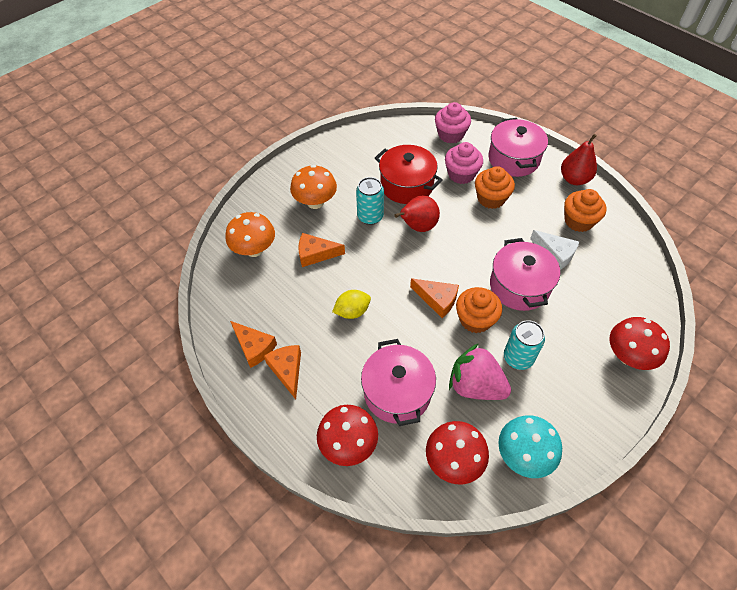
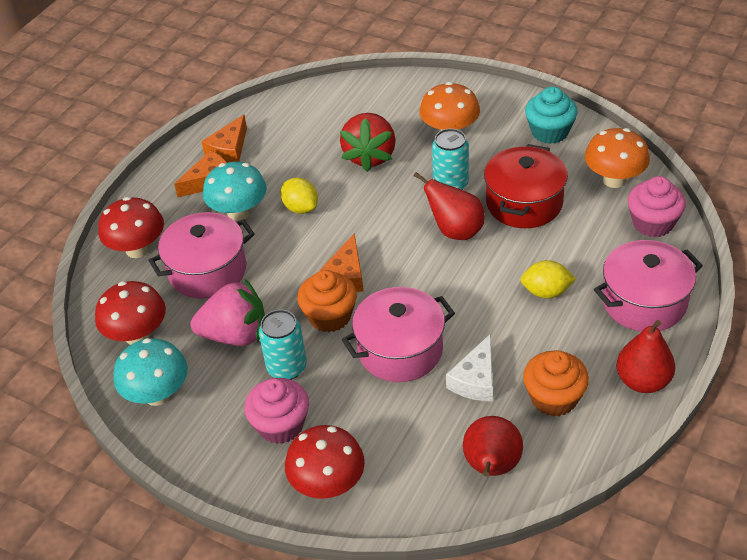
camera: 75 degrees right, 10 degrees down
(254, 249) = (355, 109): orange mushroom -> orange mushroom (614, 179)
(315, 254) = (370, 156): orange cheese -> red strawberry
(338, 355) = (239, 212): none -> turquoise mushroom
(344, 153) = (549, 132): none -> turquoise cupcake
(461, 174) = (576, 251): pink cupcake -> pink cupcake (280, 425)
(475, 386) = (235, 335): pink strawberry -> pink strawberry turned 75 degrees clockwise
(491, 198) = (546, 292): orange cupcake -> yellow lemon
(626, 265) = (491, 467): none -> red pear

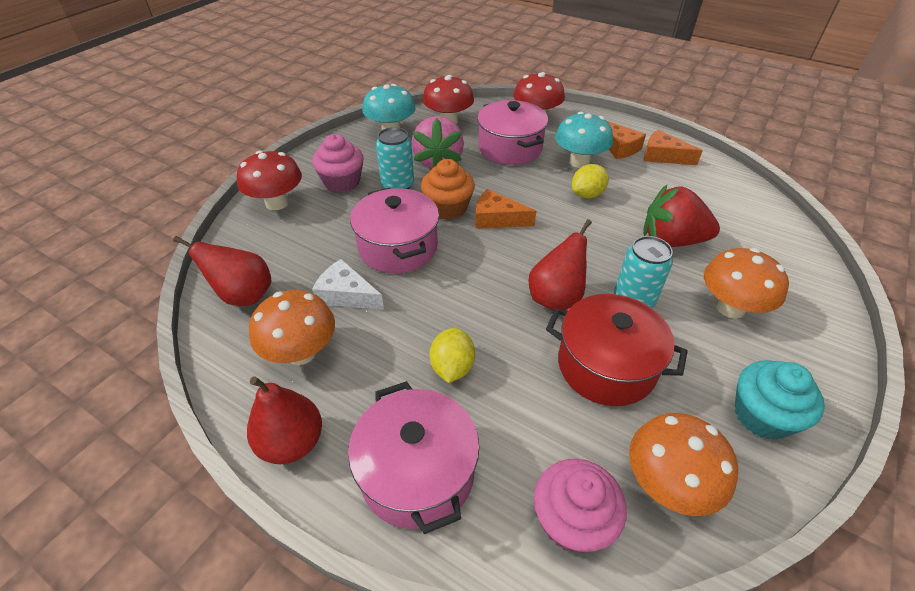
camera: 90 degrees right, 0 degrees up
(554, 398) = (301, 352): orange cupcake -> orange mushroom

